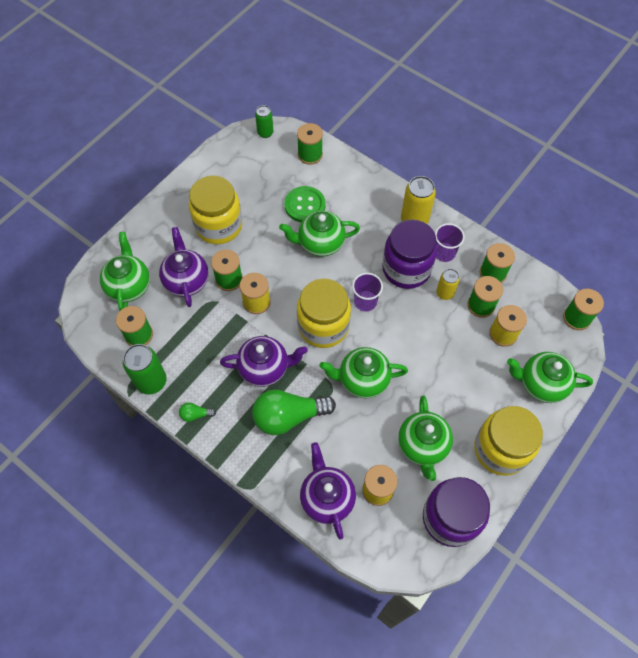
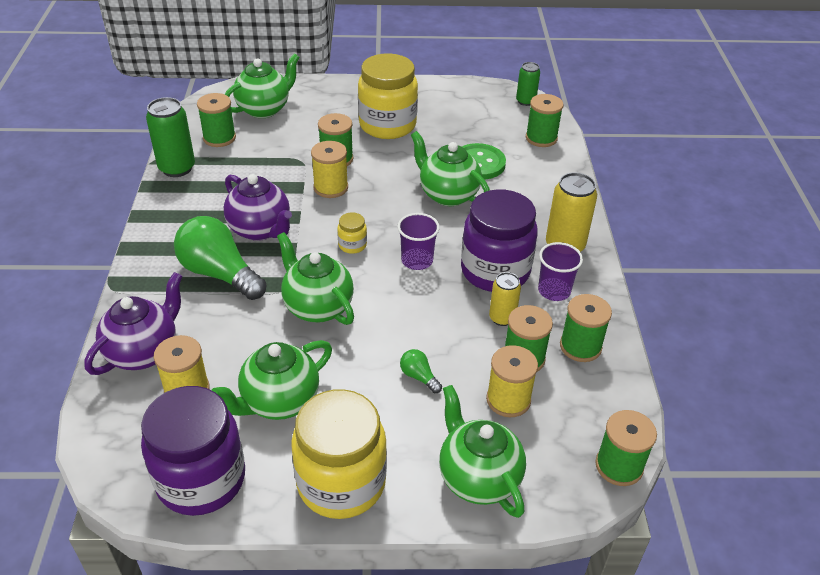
camera: 50 degrees right, 20 degrees down
(186, 281) = (306, 136): purple teapot -> none
(195, 414) = (165, 211): green light bulb -> green light bulb (419, 377)
(323, 326) = (352, 245): yellow jar -> yellow jar, size x0.42

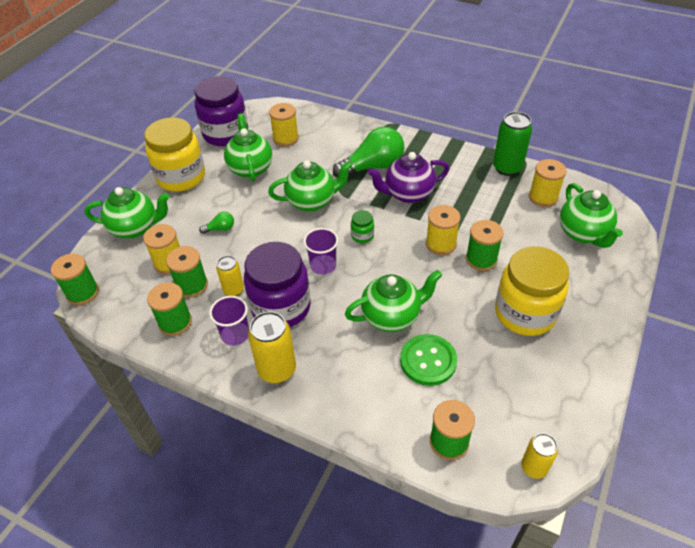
camera: 120 degrees right, 5 degrees up
(144, 352) = (325, 128): purple teapot -> none
(219, 138) = (543, 197): green spool -> yellow spool
(352, 245) = (362, 236): yellow jar -> green jar
(525, 101) = (534, 467): green can -> yellow can

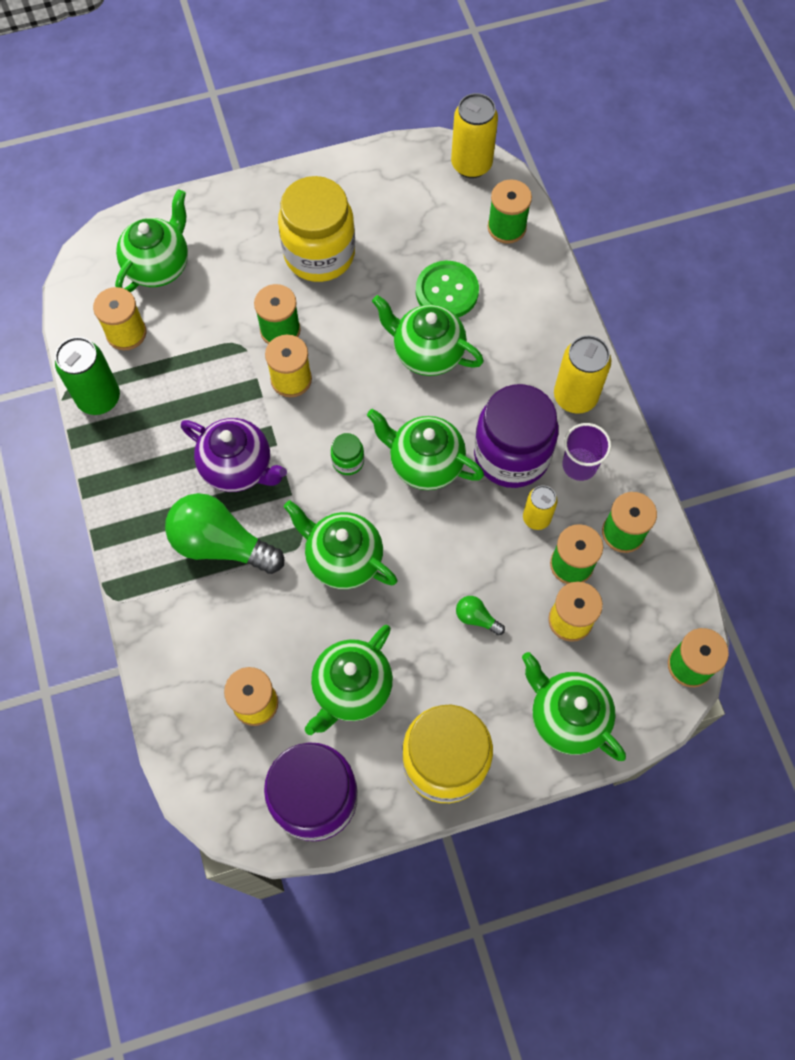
camera: 135 degrees left, 20 degrees up
(323, 265) = (425, 463): purple cup -> green teapot
(534, 467) = (471, 164): yellow can -> yellow can, size x1.63

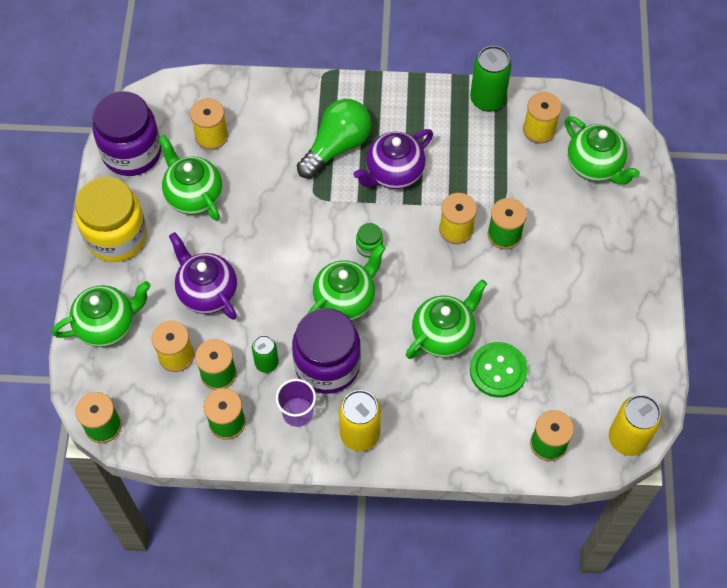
camera: 110 degrees right, 5 degrees down
(319, 254) = (569, 284): yellow jar -> none
(343, 559) = (291, 220): green teapot -> none
(476, 618) = (207, 292): green light bulb -> purple teapot
(536, 518) = (266, 363): yellow can -> green can

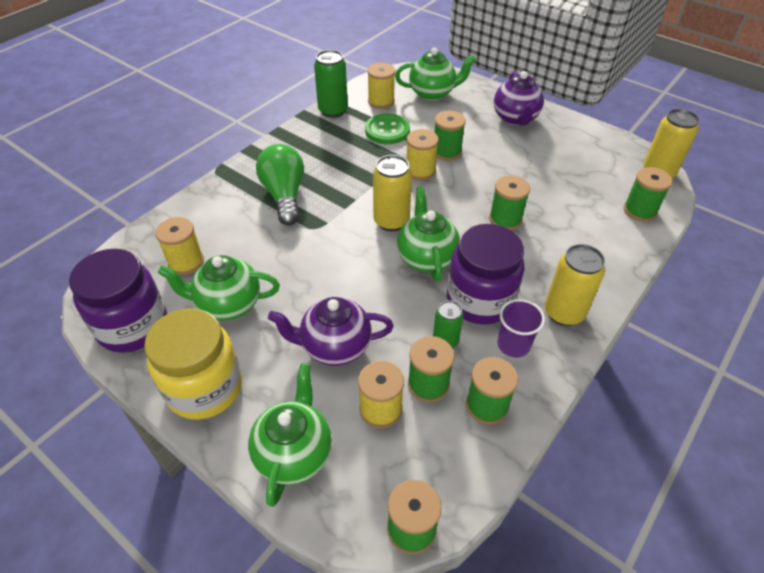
camera: 55 degrees left, 15 degrees down
(369, 247) = (391, 221): green jar -> yellow can
(393, 173) = (341, 178): purple teapot -> purple teapot (515, 119)
(443, 335) = (505, 219): green teapot -> green spool
(498, 370) = (558, 206): green button -> green button (387, 130)

